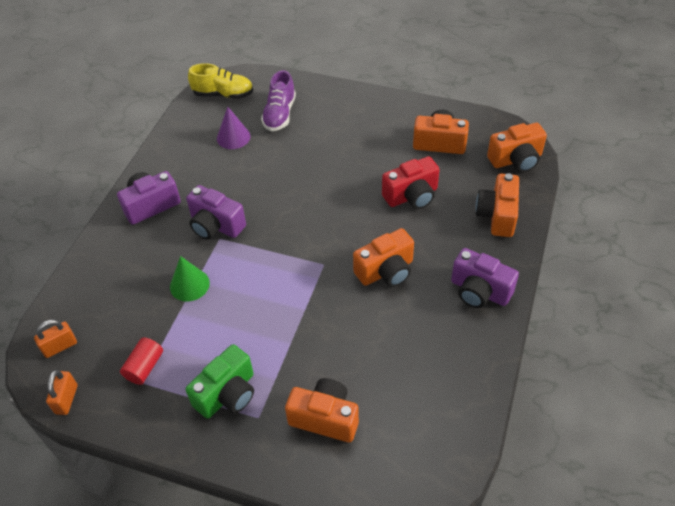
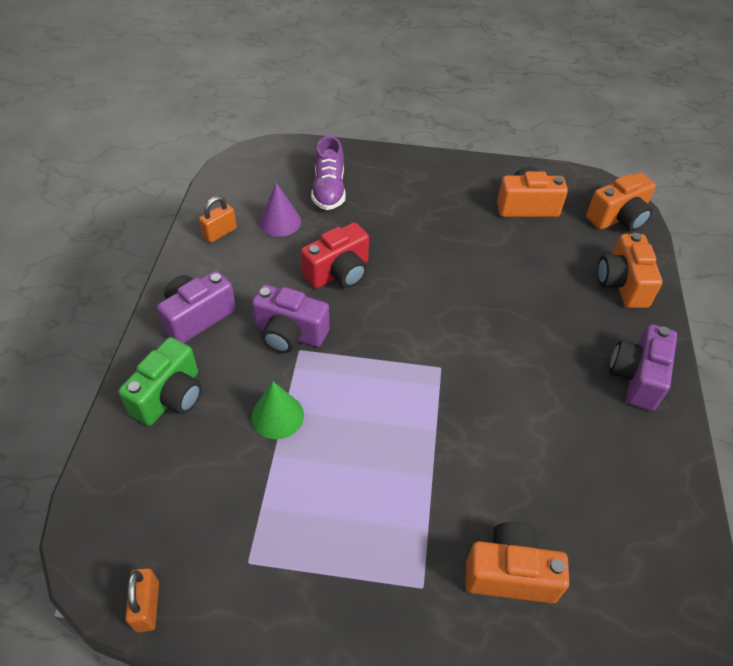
camera: 15 degrees left, 0 degrees up
(60, 346) = (119, 528): orange padlock -> orange padlock (220, 233)
(144, 367) = (247, 540): red cylinder -> none
(223, 94) = (252, 172): yellow shoe -> none
(227, 394) = (372, 560): green camera -> green camera (170, 396)
(386, 271) = (519, 366): orange camera -> none
(412, 196) = (517, 271): red camera -> red camera (339, 272)
(479, 291) = (637, 377): purple camera -> purple camera turned 90 degrees clockwise

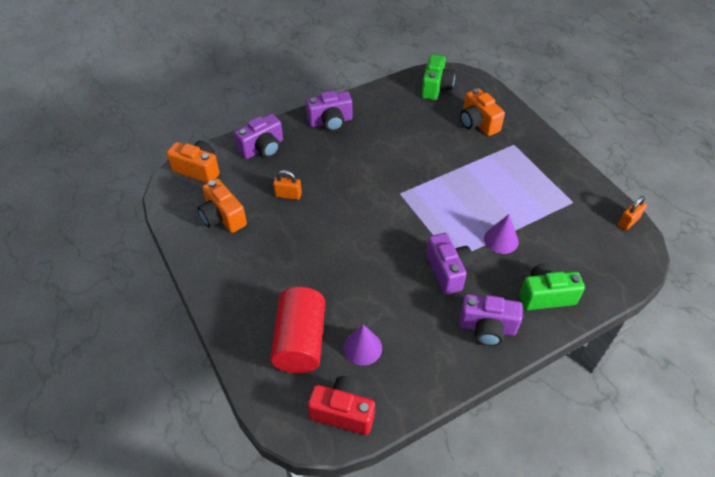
camera: 125 degrees left, 0 degrees up
(220, 233) = (409, 378): orange padlock -> orange padlock (288, 195)
(277, 416) = (501, 240): green cone -> purple cone
(329, 190) = (300, 341): purple shoe -> red cylinder
(339, 272) = (377, 279): red camera -> red camera (343, 412)
(622, 284) = (263, 148): orange camera -> purple camera
(648, 581) = (436, 87): none -> green camera

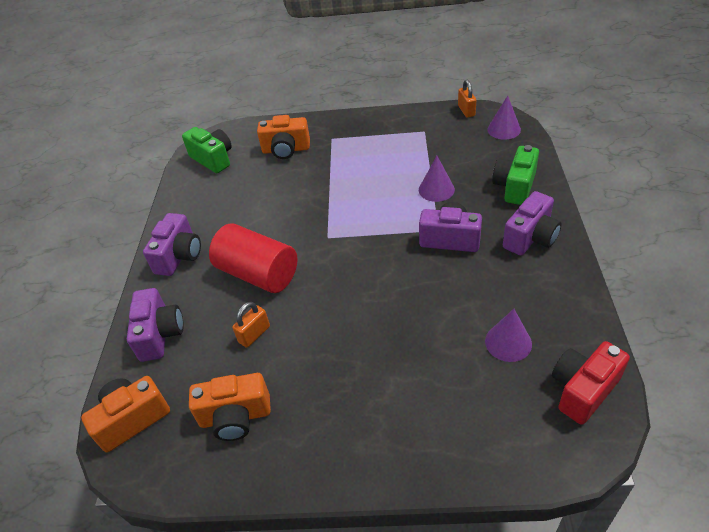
camera: 55 degrees left, 5 degrees down
(300, 341) = (472, 398): red cylinder -> red cylinder (258, 274)
(623, 260) = (504, 129): none -> purple cone

